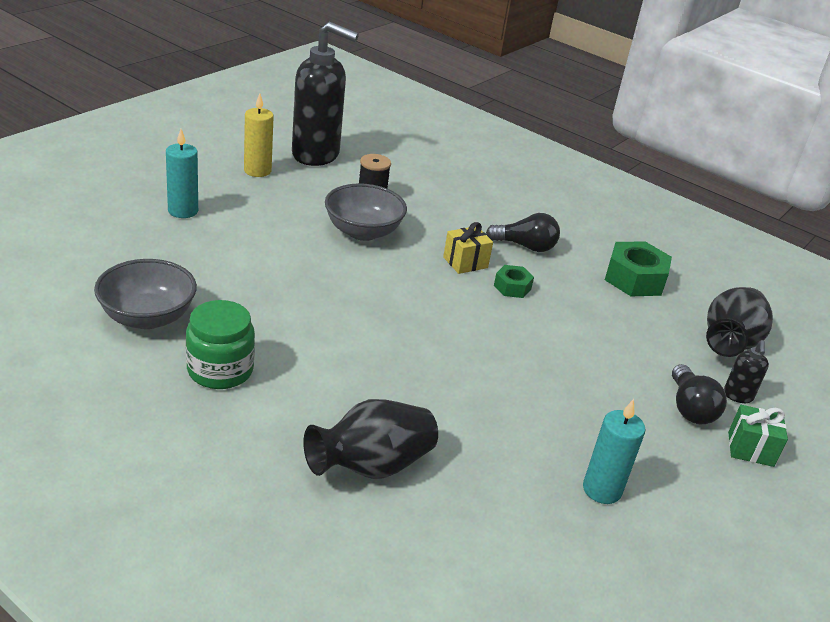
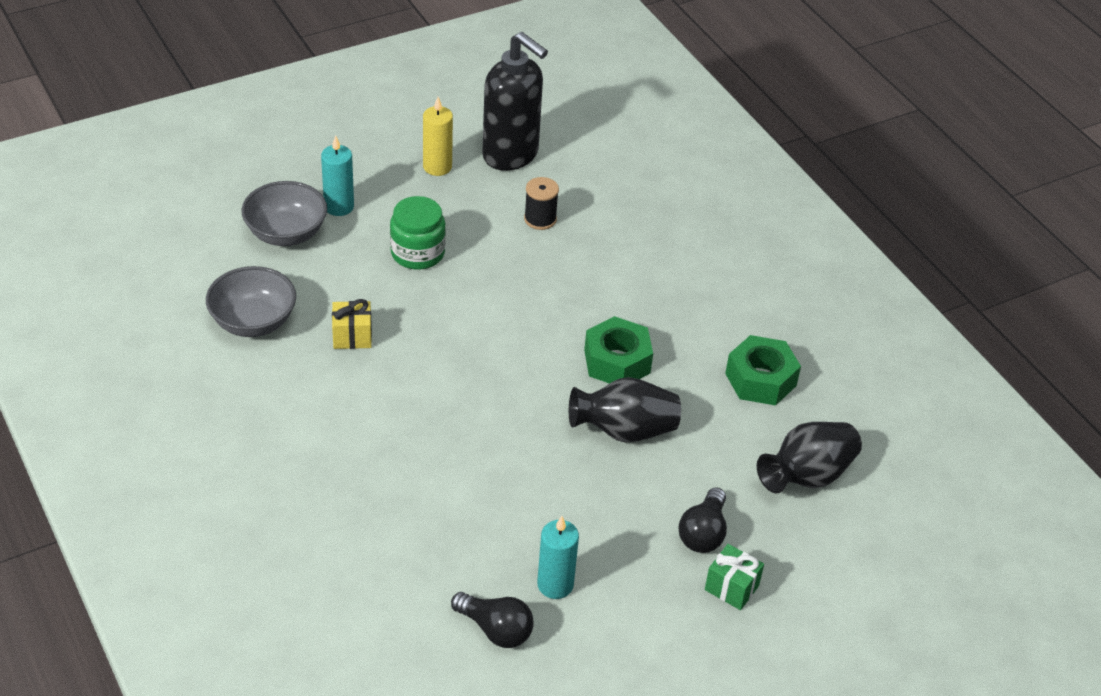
camera: 25 degrees right, 10 degrees up
(220, 370) = (289, 389): green jar -> green jar (417, 253)
(363, 232) = (503, 264): grey bowl -> grey bowl (286, 233)
(371, 466) = (368, 509): black vase -> black vase (624, 430)
(465, 262) = (587, 322): yellow gift -> yellow gift (352, 336)
(512, 287) = (617, 361): green nut -> green nut, size x1.80
(525, 246) = (666, 315): black light bulb -> black light bulb (496, 630)
(738, 396) = (765, 534): black soap dispenser -> none

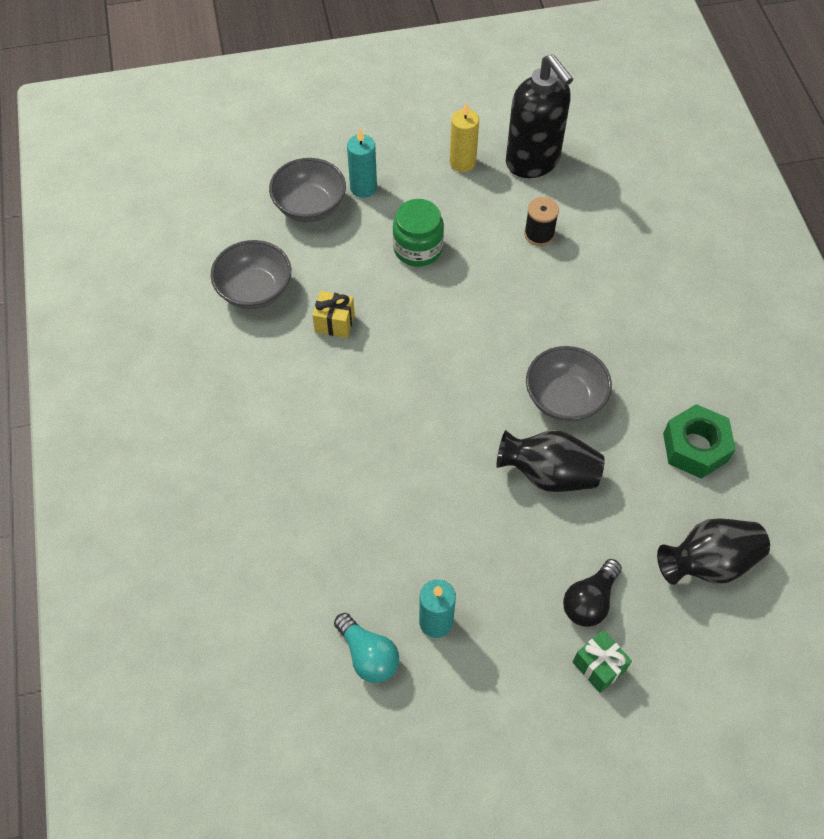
camera: 20 degrees right, 15 degrees up
(496, 630) = (368, 655): black light bulb -> turquoise light bulb
(617, 361) = (564, 399): green nut -> grey bowl

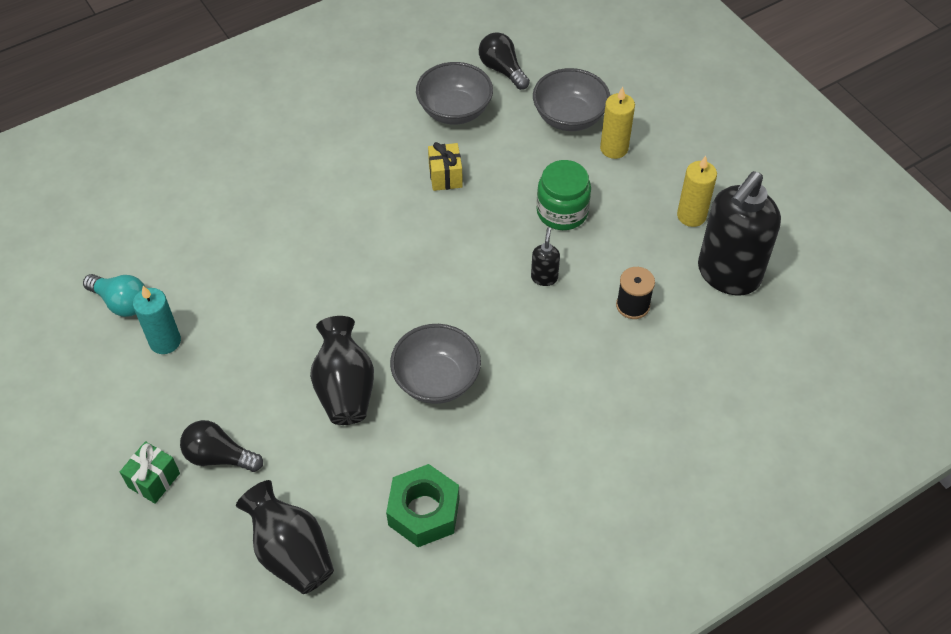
camera: 70 degrees right, 5 degrees down
(222, 237) = (502, 69): none -> black light bulb
(363, 188) = (614, 148): turquoise candle -> yellow candle
(368, 655) = (121, 302): turquoise light bulb -> turquoise light bulb turned 90 degrees counterclockwise
(485, 285) = (544, 277): none -> black soap dispenser

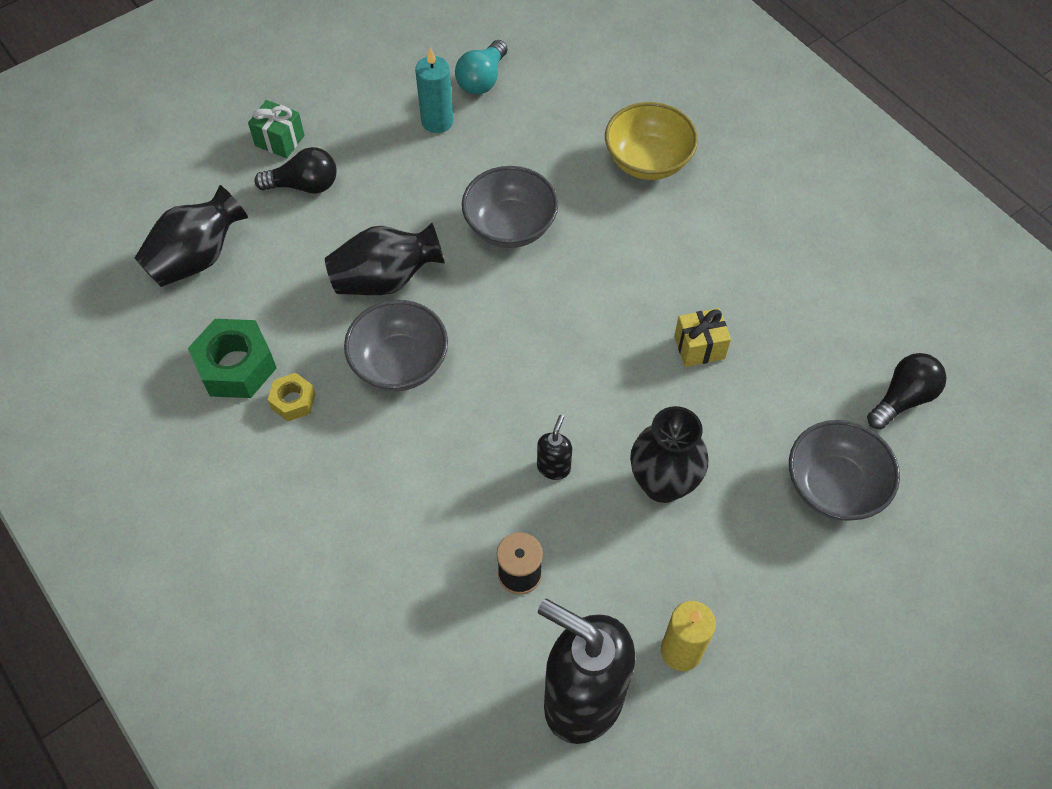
camera: 85 degrees right, 5 degrees up
(219, 456) = (304, 185): black light bulb -> black light bulb turned 75 degrees clockwise
(252, 188) = (647, 161): none -> yellow bowl
(454, 110) = (813, 348): grey bowl -> grey bowl (510, 226)
(466, 463) = (293, 401): none -> yellow nut
(544, 277) = (554, 467): black soap dispenser -> black soap dispenser turned 75 degrees counterclockwise
(562, 212) = (663, 484): green jar -> black vase
(614, 148) = (787, 546): yellow candle -> none

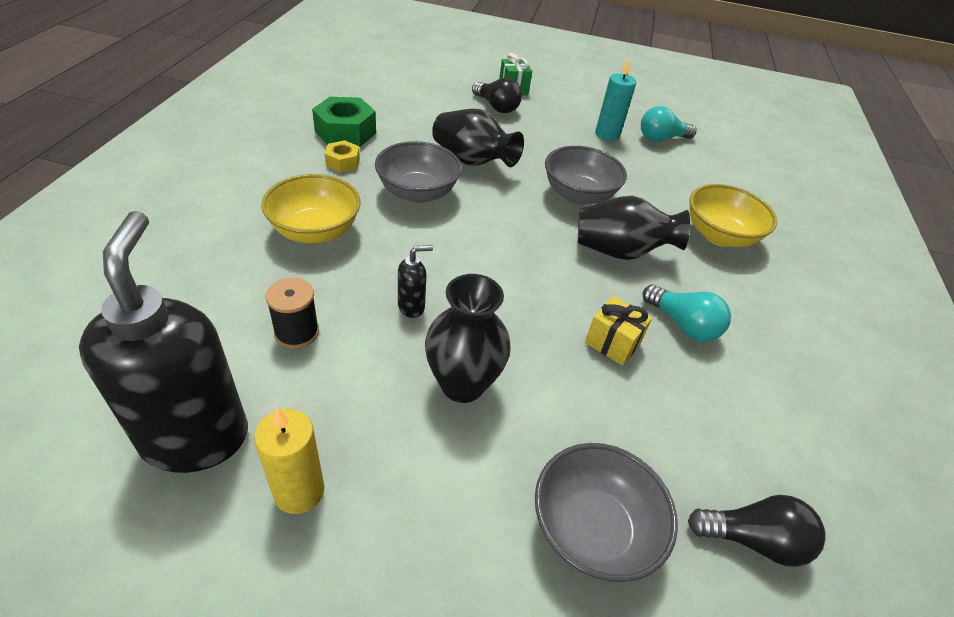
camera: 45 degrees right, 15 degrees down
(197, 258) = (403, 92): black vase -> black vase (620, 251)
(392, 488) = (315, 231): none -> yellow bowl
(718, 281) = (683, 325): none -> turquoise light bulb

